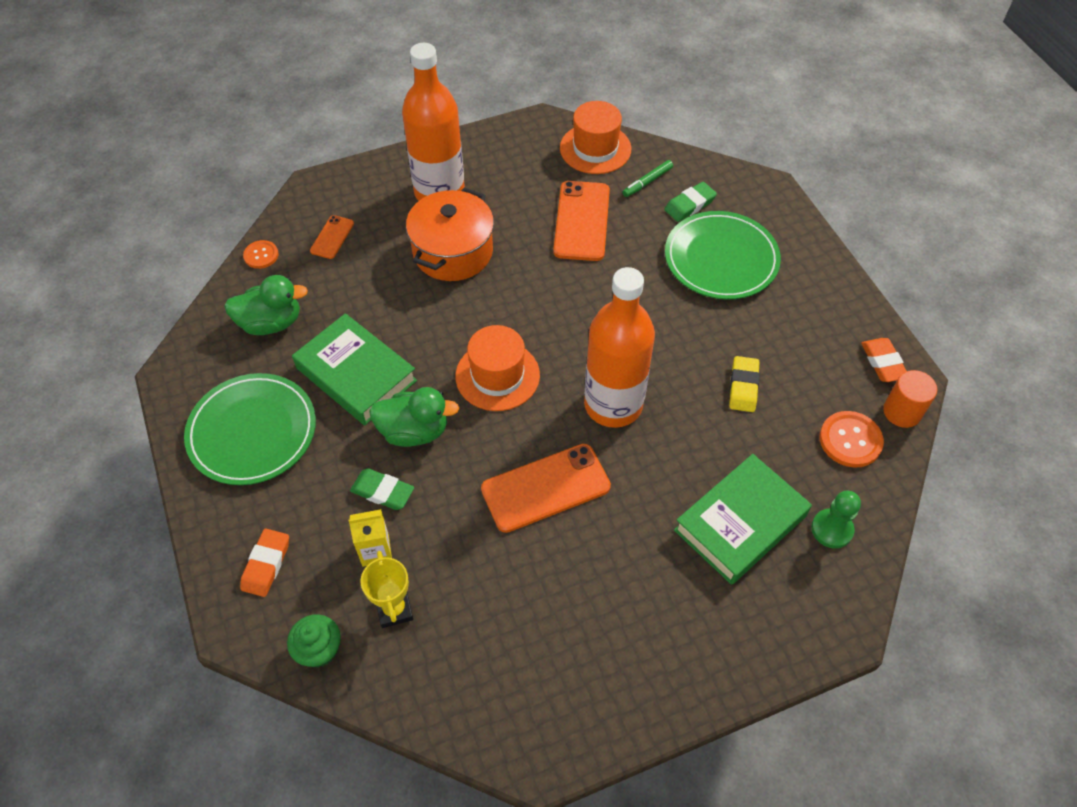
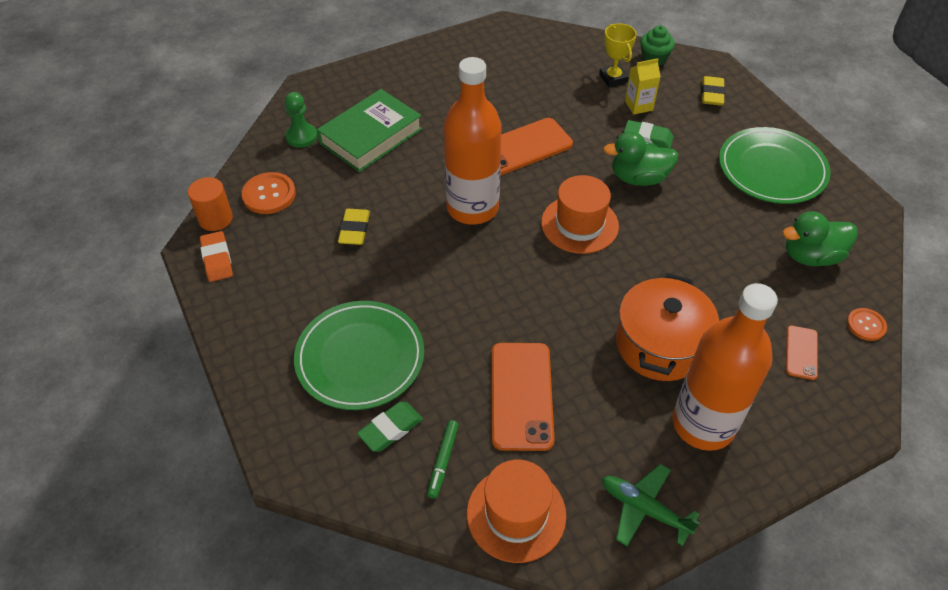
camera: 175 degrees right, 5 degrees down
(266, 564) = (712, 94): orange eraser -> yellow eraser
(356, 374) = (707, 217): green book -> none
(503, 146) = (643, 508): none -> green plane
(647, 182) = (443, 461): green marker -> green marker turned 150 degrees clockwise

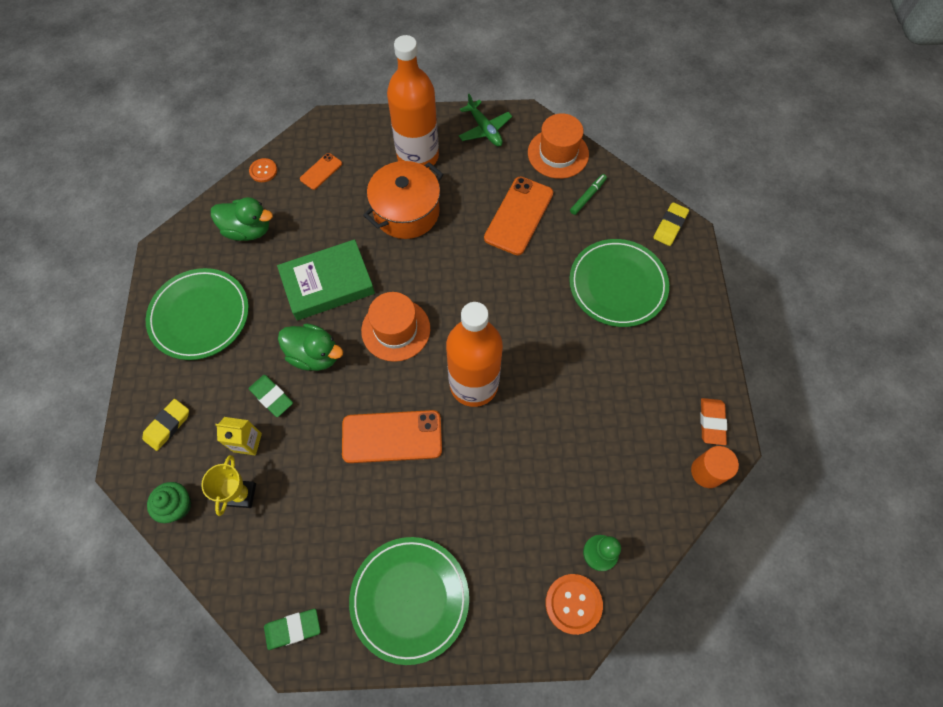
camera: 155 degrees left, 15 degrees up
(269, 194) = (651, 481): orange button -> orange button (573, 604)
(354, 230) = (584, 404): yellow eraser -> yellow eraser (670, 226)
(371, 136) = (529, 520): green book -> green book (328, 284)
(391, 429) = (613, 228): green eraser -> green eraser (293, 629)
(442, 69) = (410, 599): none -> green plate

